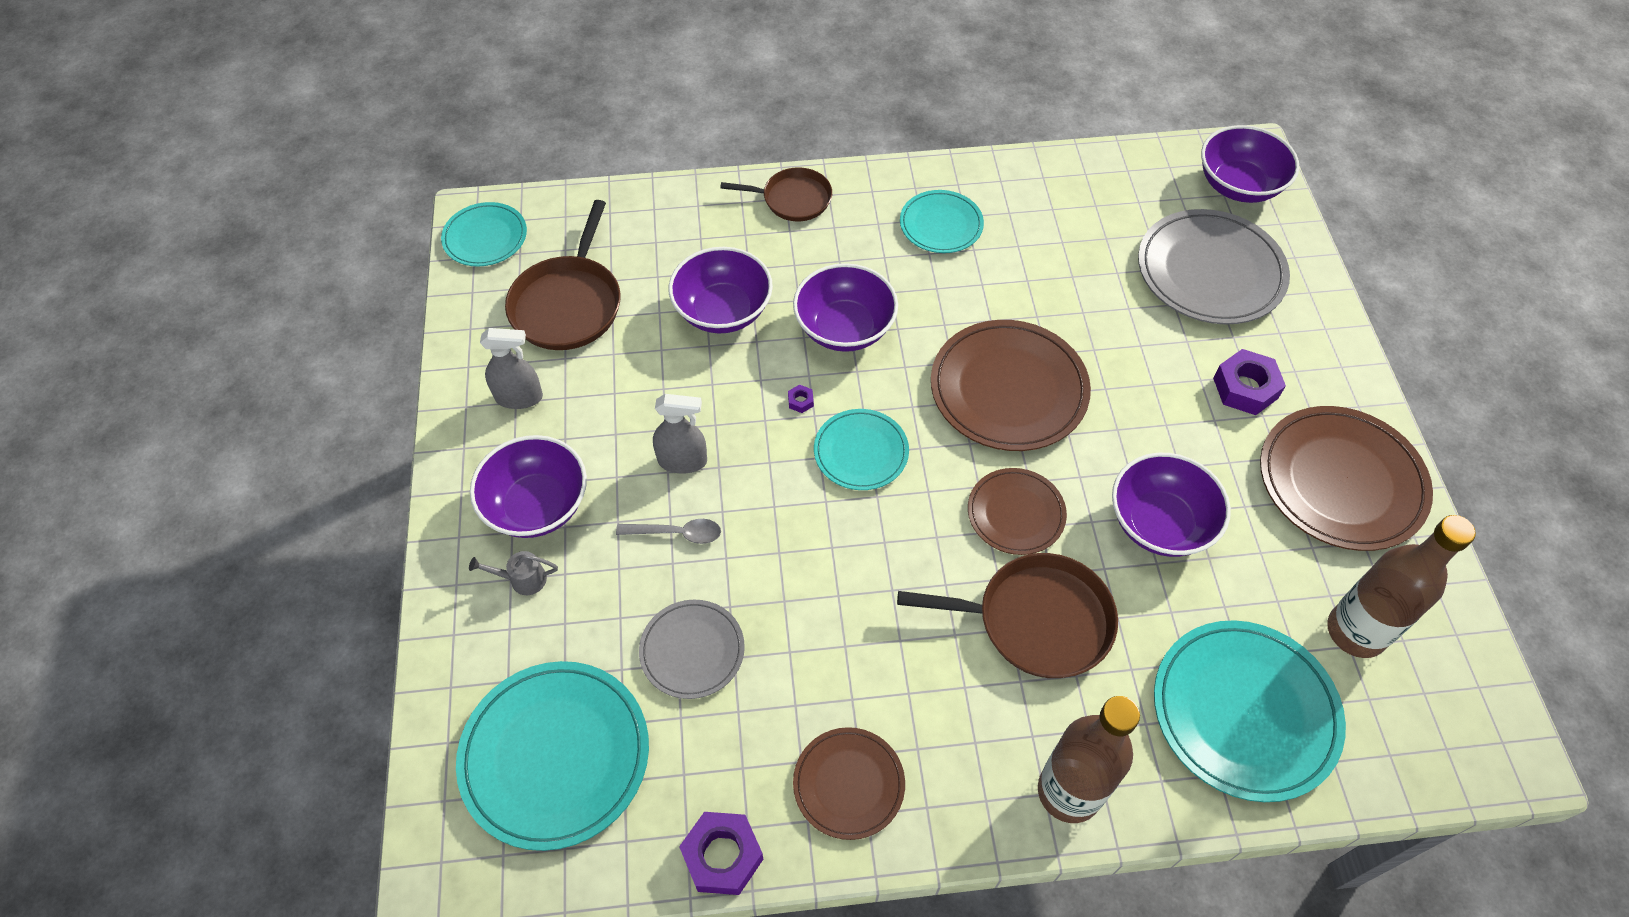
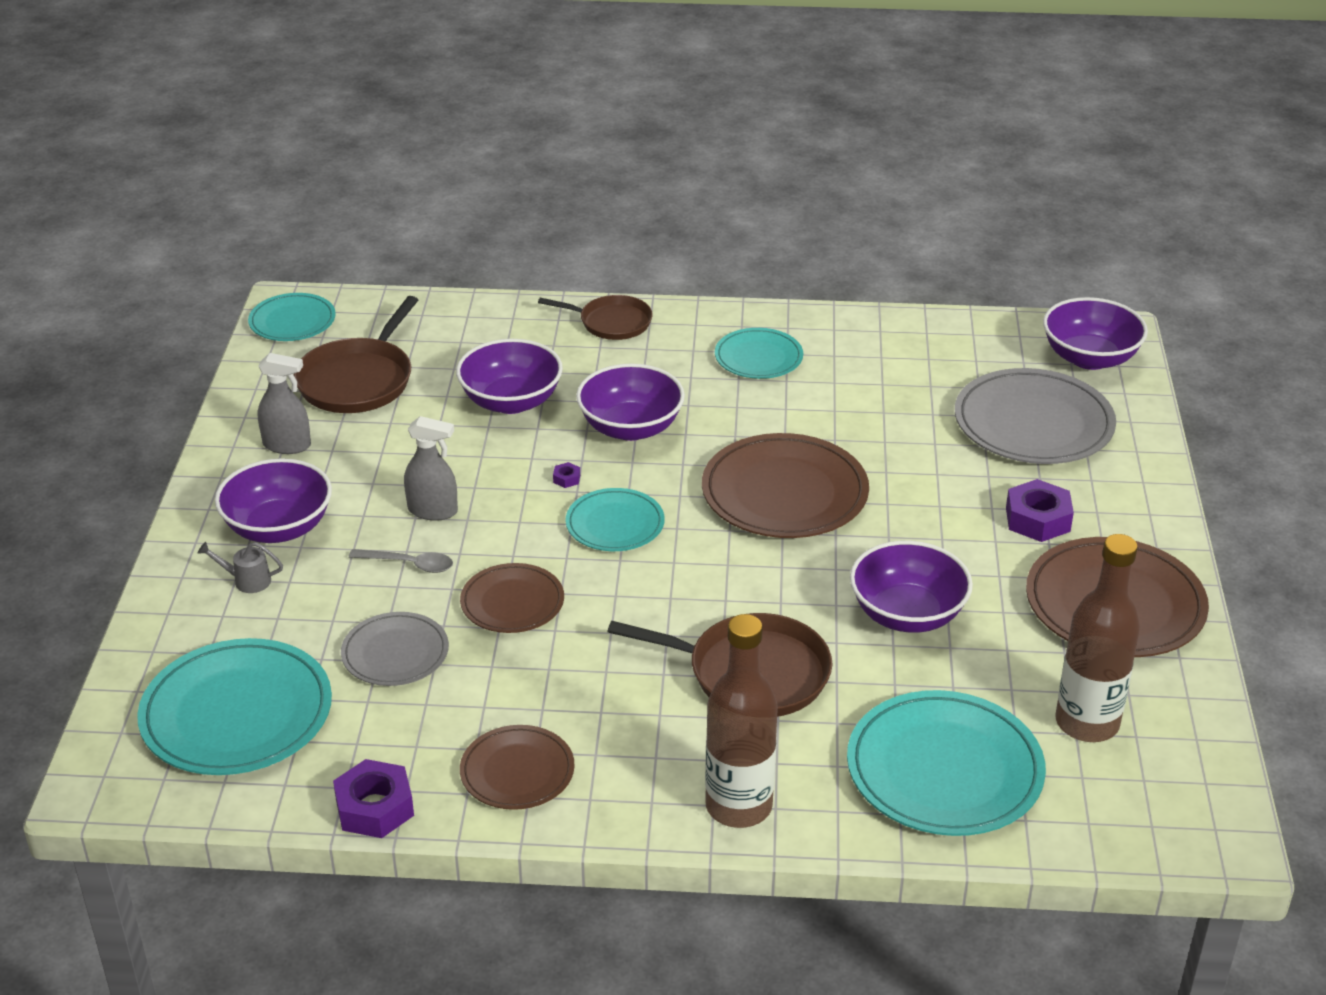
camera: 10 degrees right, 20 degrees down
(1016, 513) = (758, 589): brown plate -> brown plate (512, 602)

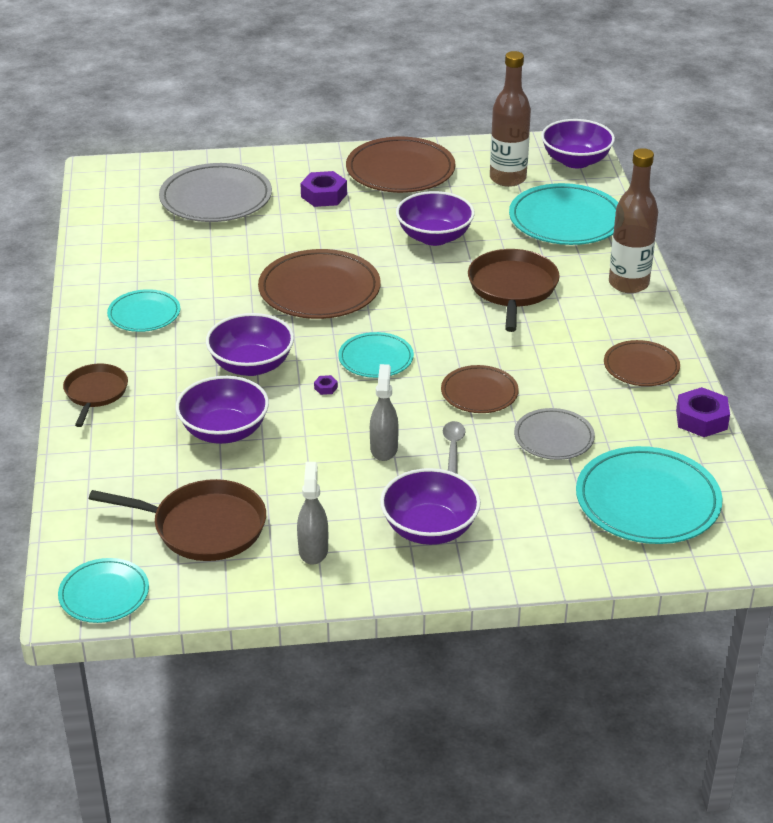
camera: 100 degrees left, 0 degrees up
(246, 580) = (501, 531): grey watering can -> none
(1089, 358) = (131, 179): purple bowl -> purple bowl (575, 161)

